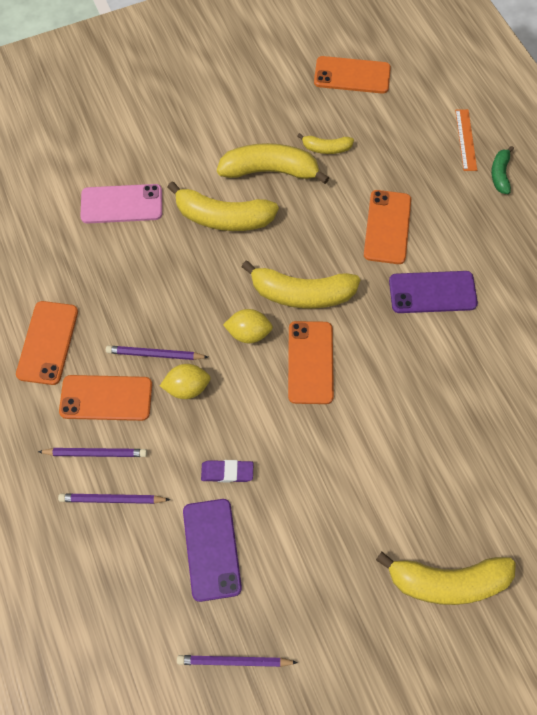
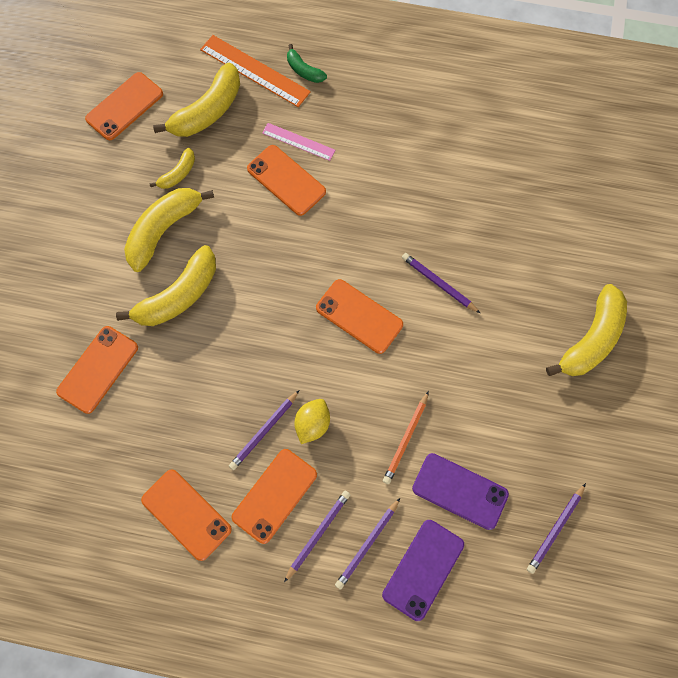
camera: 55 degrees left, 5 degrees up
(122, 204) = (98, 369): pink phone -> orange phone
(227, 472) = (406, 439): purple eraser -> orange pencil
(248, 333) = (300, 345): yellow lemon -> none
(301, 293) = (295, 282): yellow banana -> yellow banana (207, 111)
(392, 408) = (438, 283): none -> purple pencil
(430, 213) = (298, 141): none -> pink ruler
(432, 292) = (366, 189): purple phone -> purple phone (423, 569)
(465, 140) = (254, 71): orange ruler -> orange ruler, size x1.66

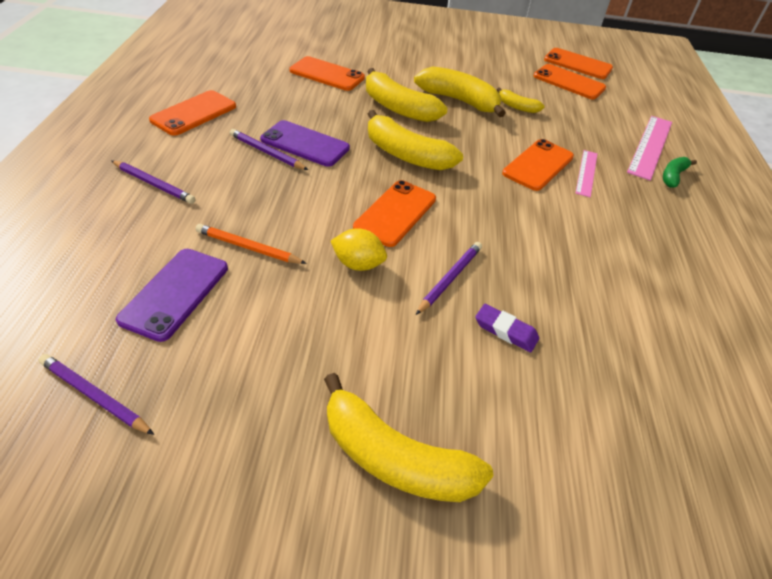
camera: 80 degrees right, 25 degrees down
(207, 111) = (589, 121): yellow banana -> yellow banana (406, 155)
(254, 71) = (650, 146): orange ruler -> pink ruler
(274, 495) = (200, 158): orange phone -> orange phone (577, 64)
(312, 424) = (271, 181): yellow lemon -> yellow lemon (358, 264)
(367, 544) = (132, 217): purple pencil -> none
(423, 569) = (88, 259): purple phone -> purple phone (305, 144)
(490, 254) = (505, 331): none -> purple eraser

